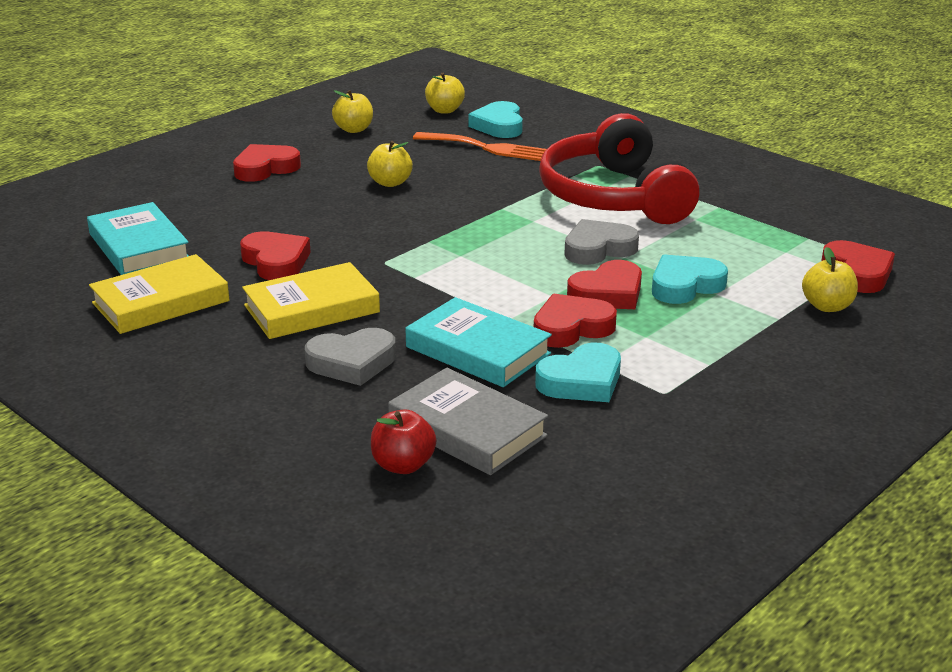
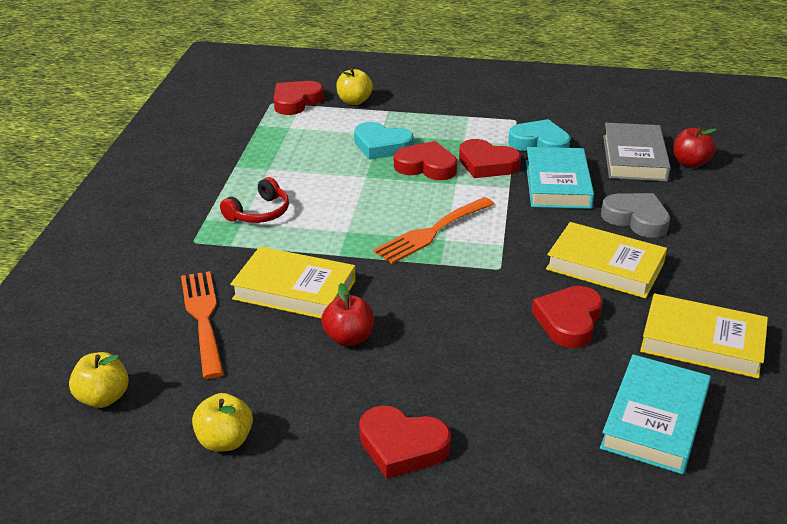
camera: 125 degrees left, 5 degrees up
(390, 183) = (349, 338): yellow apple -> red apple
(476, 181) = (294, 290): none -> yellow book
(481, 254) = (431, 232): none -> orange fork
(499, 126) = (129, 336): turquoise heart -> none
(598, 249) = (364, 190): grey heart -> none
(613, 196) = (259, 213): red headphones -> red headphones, size x0.42

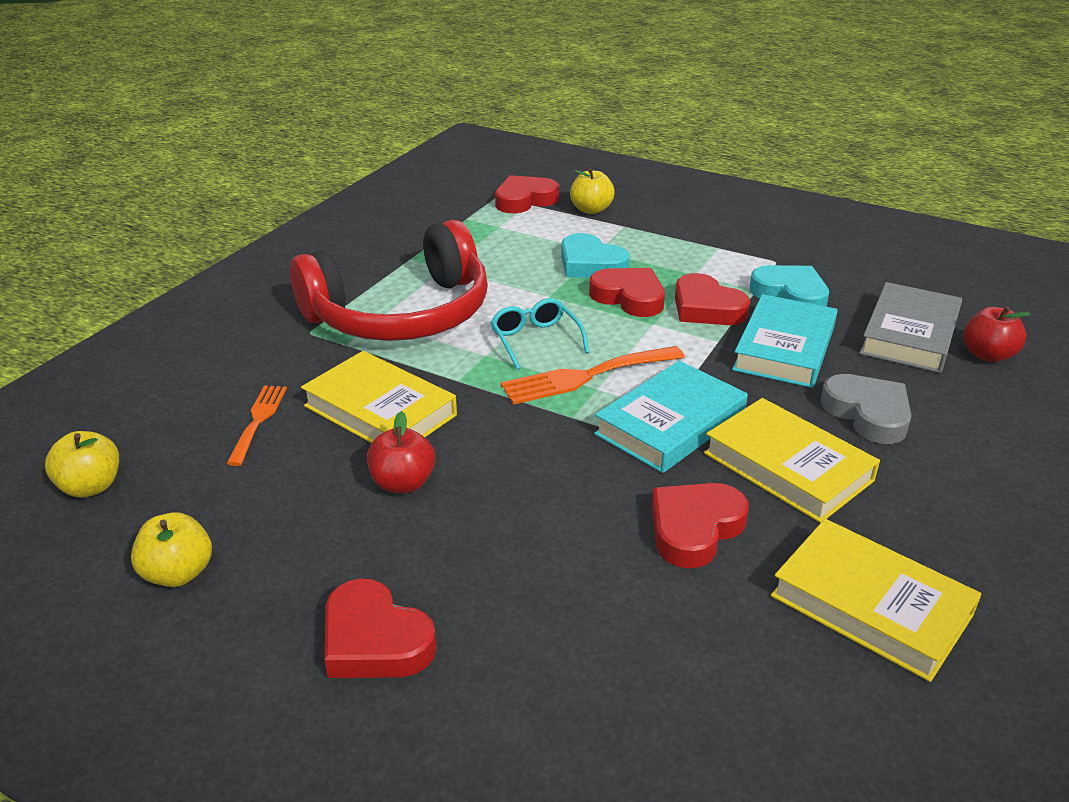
camera: 20 degrees right, 0 degrees up
(203, 318) = (258, 420): orange fork -> orange fork, size x0.64
(259, 213) = (401, 314): red headphones -> red headphones, size x2.38
(378, 213) = (536, 340): none -> turquoise glasses
(655, 419) = (736, 700): turquoise book -> turquoise book (670, 424)

